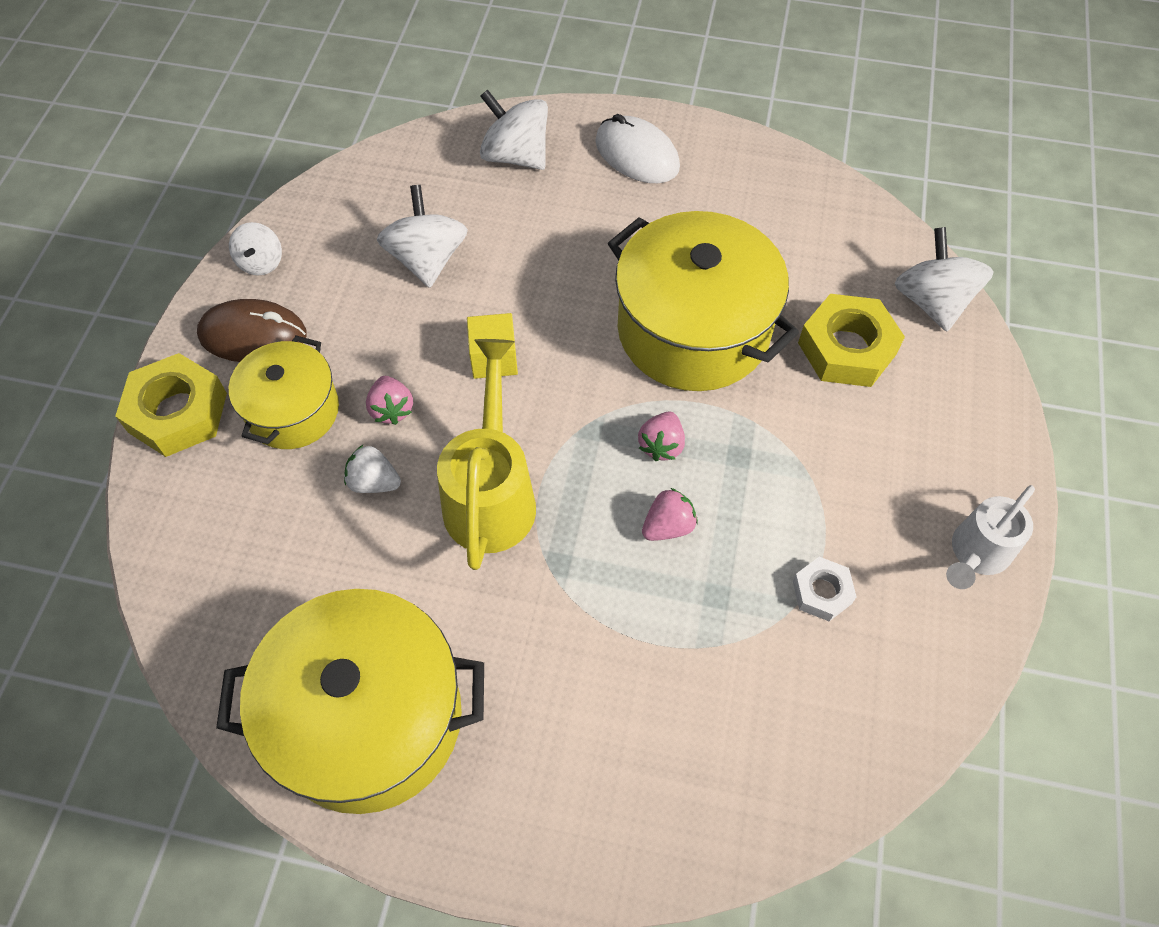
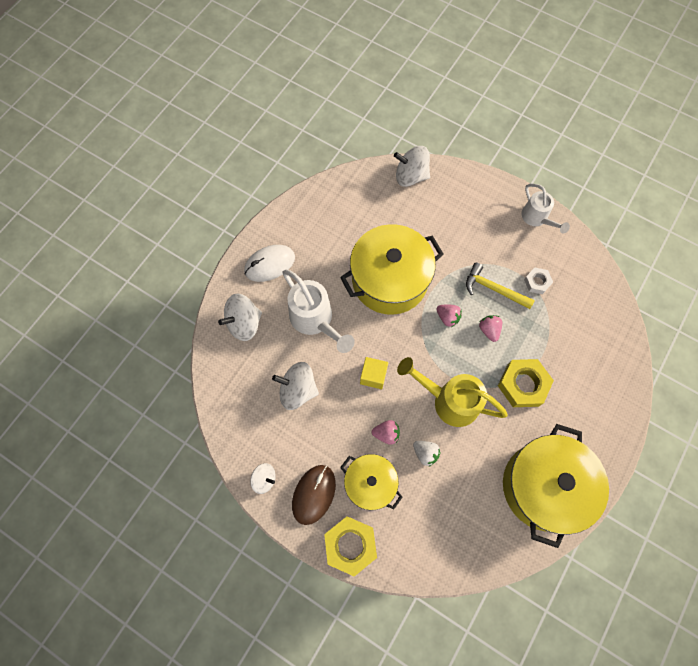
camera: 70 degrees left, 10 degrees up
(374, 482) = (425, 453): white strawberry -> white strawberry turned 90 degrees counterclockwise
(563, 245) = (315, 320): none -> white watering can
(763, 511) = (493, 289): none -> yellow hammer
(847, 348) = (423, 221): yellow nut -> yellow nut (523, 385)

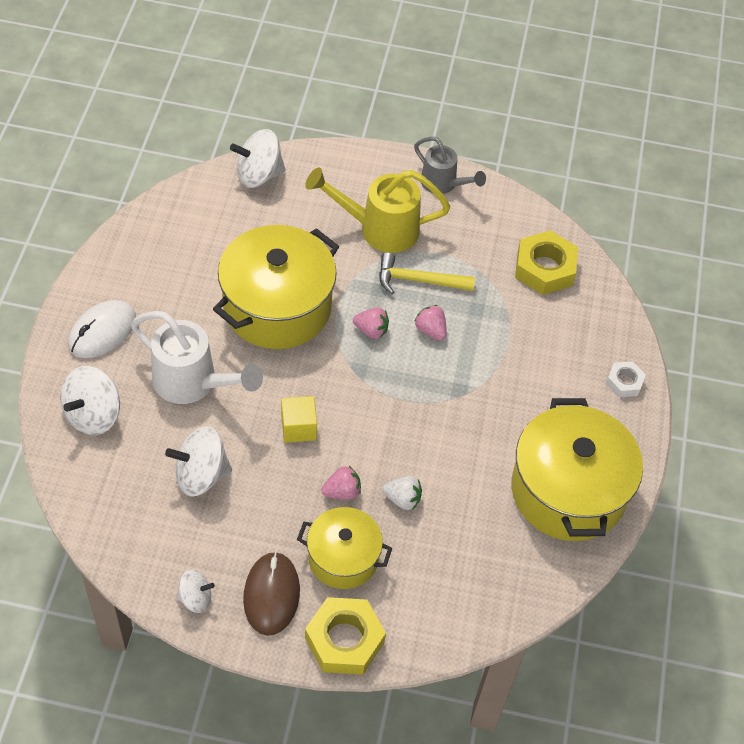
camera: 25 degrees left, 15 degrees down
(449, 400) = (410, 428): yellow watering can -> yellow watering can (379, 229)
(523, 385) = (497, 381): yellow nut -> yellow nut (544, 268)
(537, 218) = (443, 184): white watering can -> grey watering can
(537, 282) = (471, 258): white nut -> white nut (624, 382)

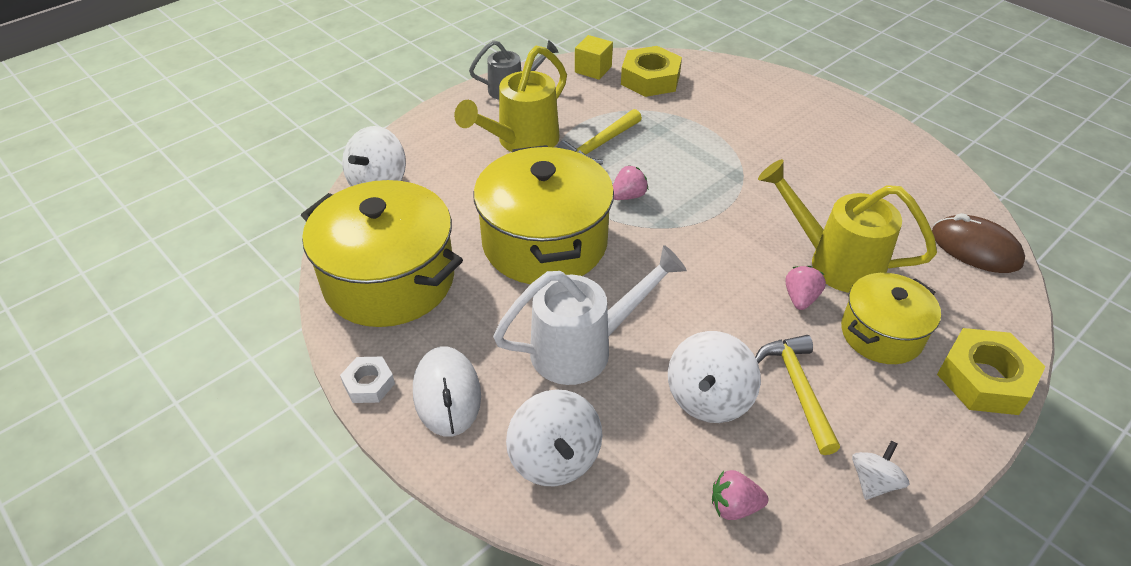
camera: 50 degrees left, 10 degrees down
(247, 524) = (798, 389): none -> yellow hammer
(271, 595) = (900, 411): brown mouse -> brown mouse (975, 248)
(298, 427) = (702, 294): yellow cube -> yellow cube (593, 69)
(403, 499) = (835, 262): white strawberry -> yellow watering can
(430, 330) = (659, 162): pink strawberry -> pink strawberry (734, 506)
(568, 491) = (884, 164): yellow pot -> yellow pot (389, 280)
(624, 382) = (795, 91): white nut -> white nut (369, 384)

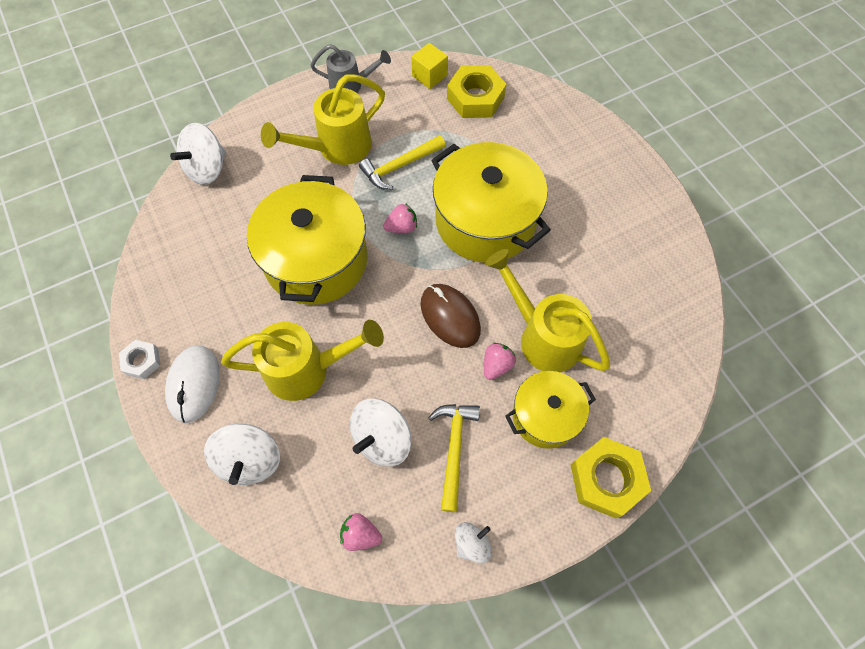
camera: 15 degrees right, 20 degrees up
(389, 280) = (186, 268): yellow pot -> yellow pot (485, 221)
(583, 348) = (307, 369): white watering can -> yellow watering can
(975, 248) = (671, 351): brown mouse -> brown mouse (450, 316)

